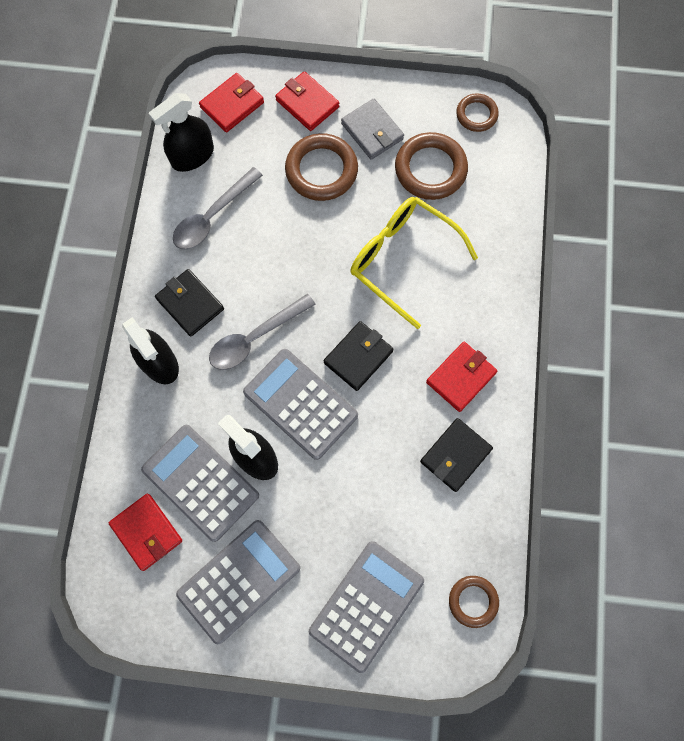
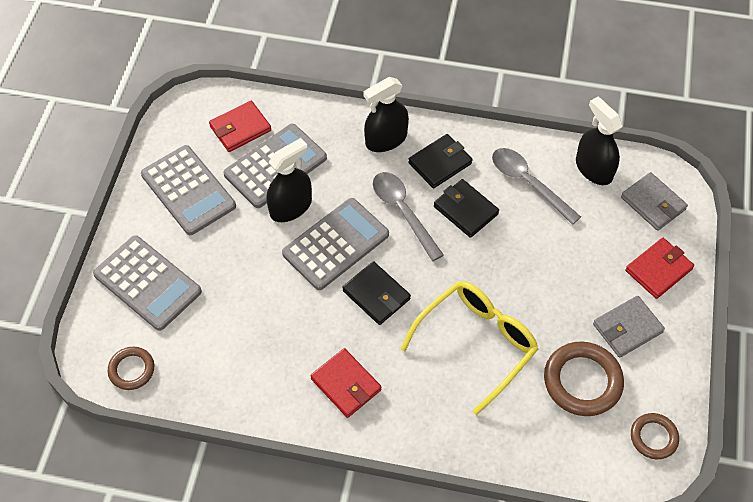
camera: 95 degrees right, 15 degrees down
(232, 105) = (653, 203): red wallet -> grey wallet
(321, 170) = (579, 277): brown ring -> none
(455, 455) = (268, 370): black wallet -> black wallet (465, 210)

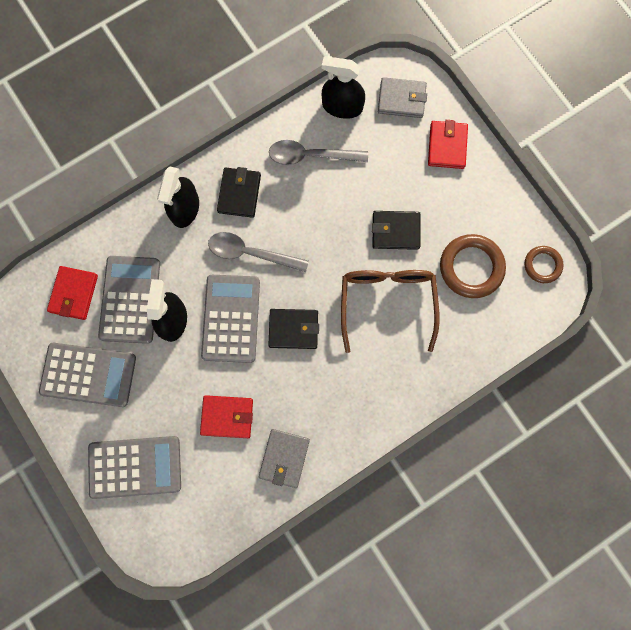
camera: 45 degrees left, 20 degrees up
(131, 370) = (191, 534): brown ring -> none
(346, 384) = (336, 408): red wallet -> red wallet (227, 417)
(465, 210) = (290, 214): black wallet -> black wallet (395, 231)
(476, 344) = (387, 303): yellow glasses -> brown glasses
(627, 328) = (465, 206): grey wallet -> grey wallet (284, 458)

